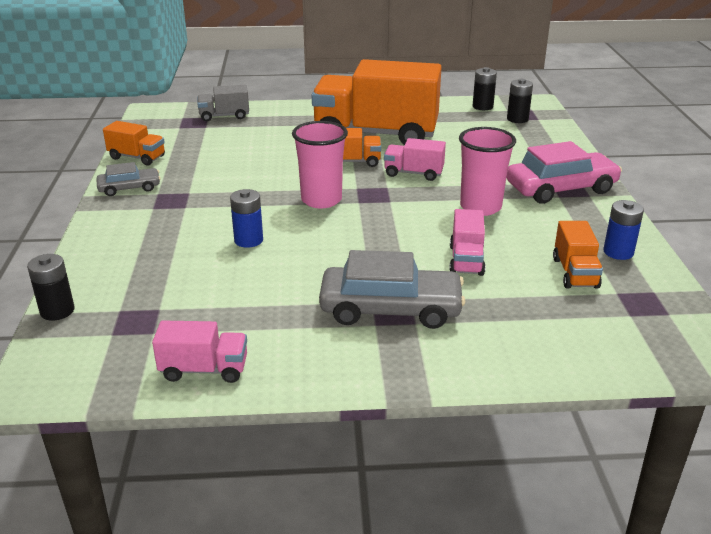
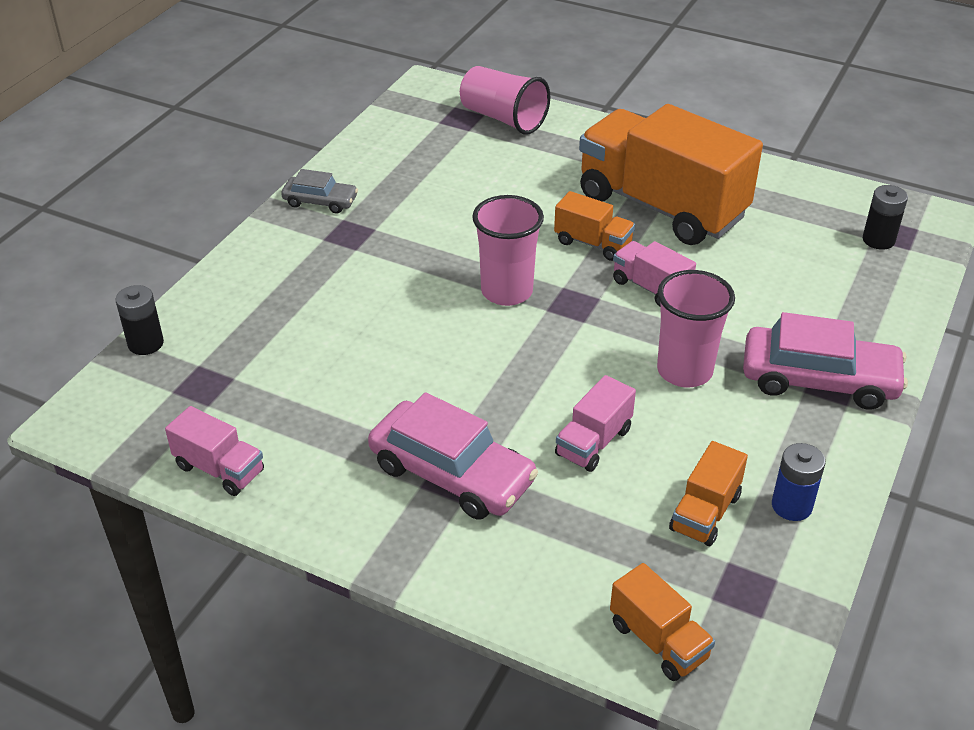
camera: 30 degrees right, 10 degrees up
(137, 157) = (360, 157): orange truck -> orange truck (658, 640)
(224, 116) = (503, 118): grey truck -> pink cup
(248, 240) = (383, 321): blue battery -> none
(390, 309) = (451, 474): grey car -> pink car
(482, 106) = (850, 202): black battery -> none

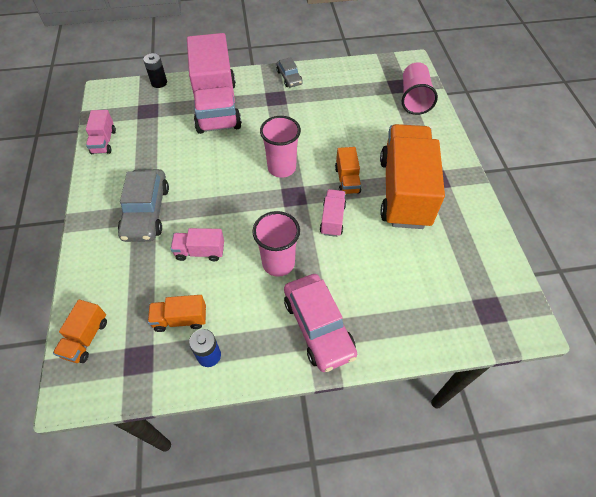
camera: 55 degrees right, 15 degrees up
(294, 301) = (217, 106): none -> pink truck
(451, 474) = (146, 212): pink car -> grey car
(878, 240) = (474, 304): black battery -> none

